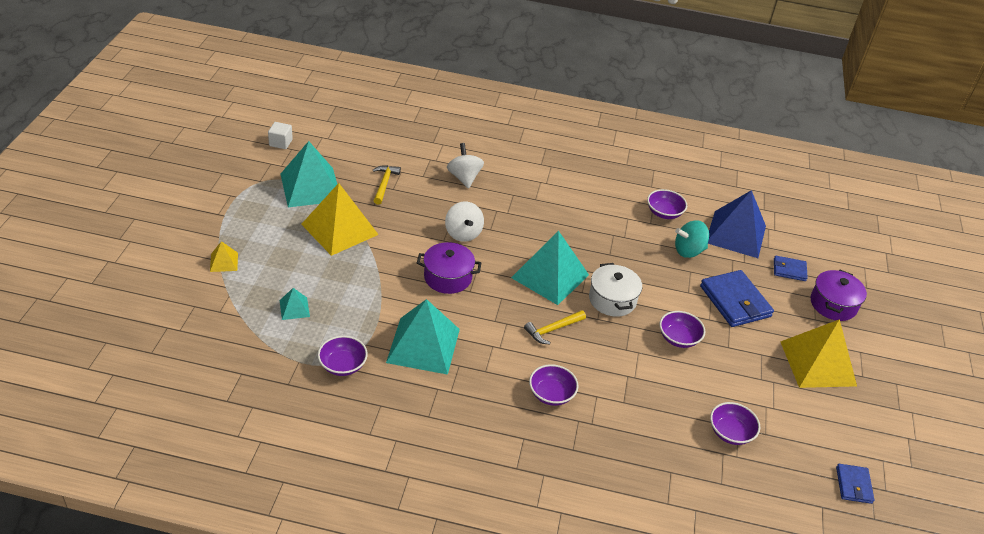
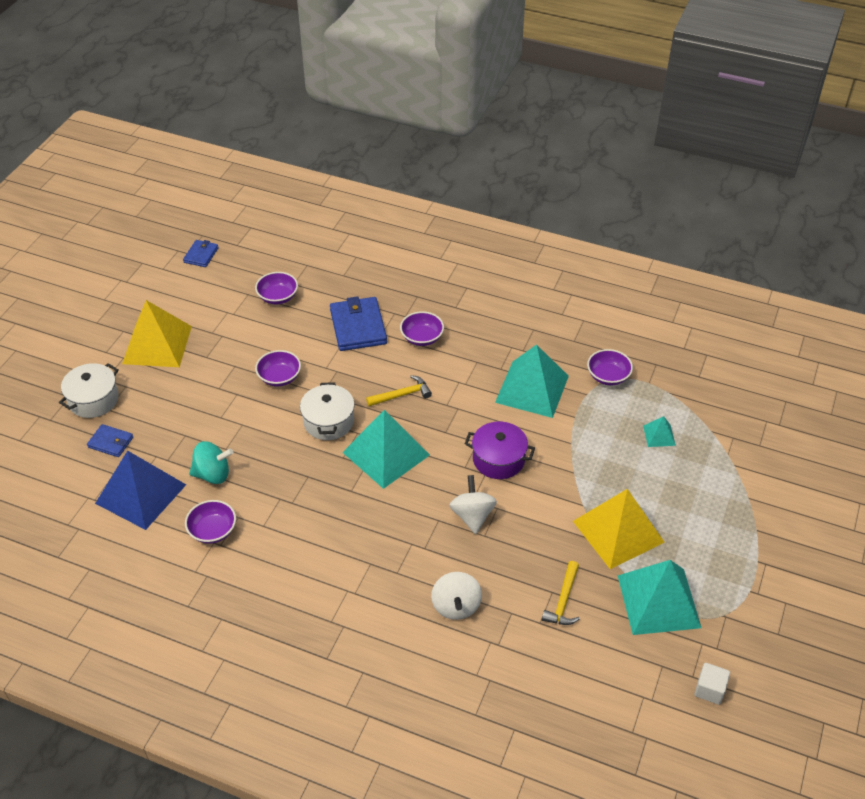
camera: 165 degrees left, 5 degrees up
(224, 262) = (742, 495): yellow pyramid -> none
(735, 301) = (198, 410): blue wallet -> blue wallet (358, 327)
(833, 304) = (93, 400): purple pot -> white pot

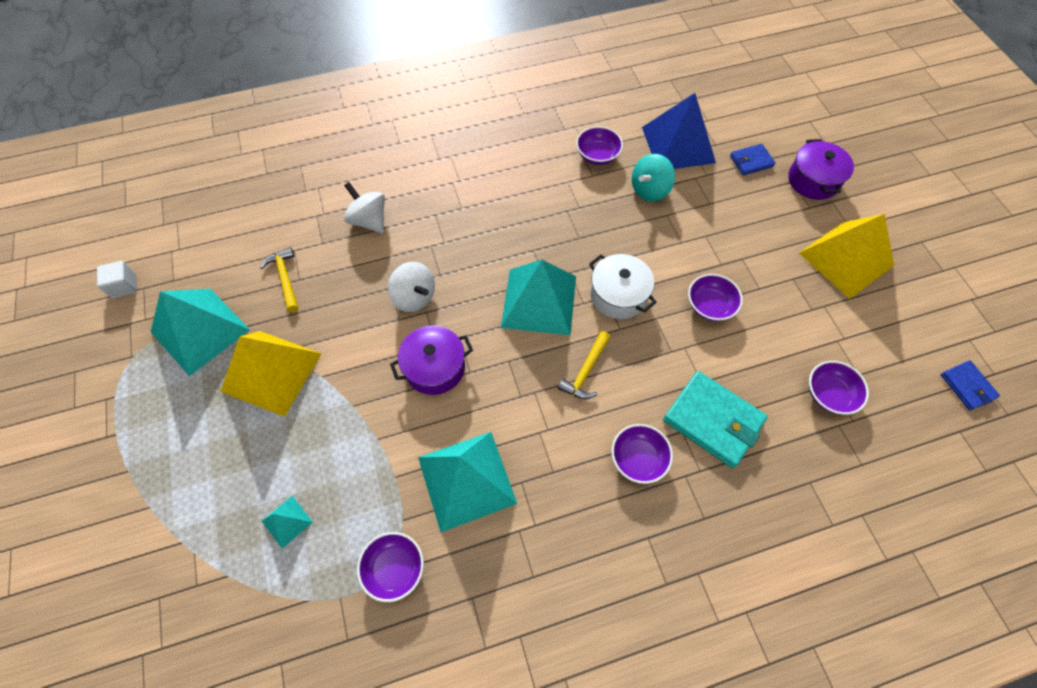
camera: 140 degrees right, 15 degrees up
(93, 400) = (813, 180): white pot -> purple pot
(358, 327) = (712, 420): blue wallet -> turquoise wallet

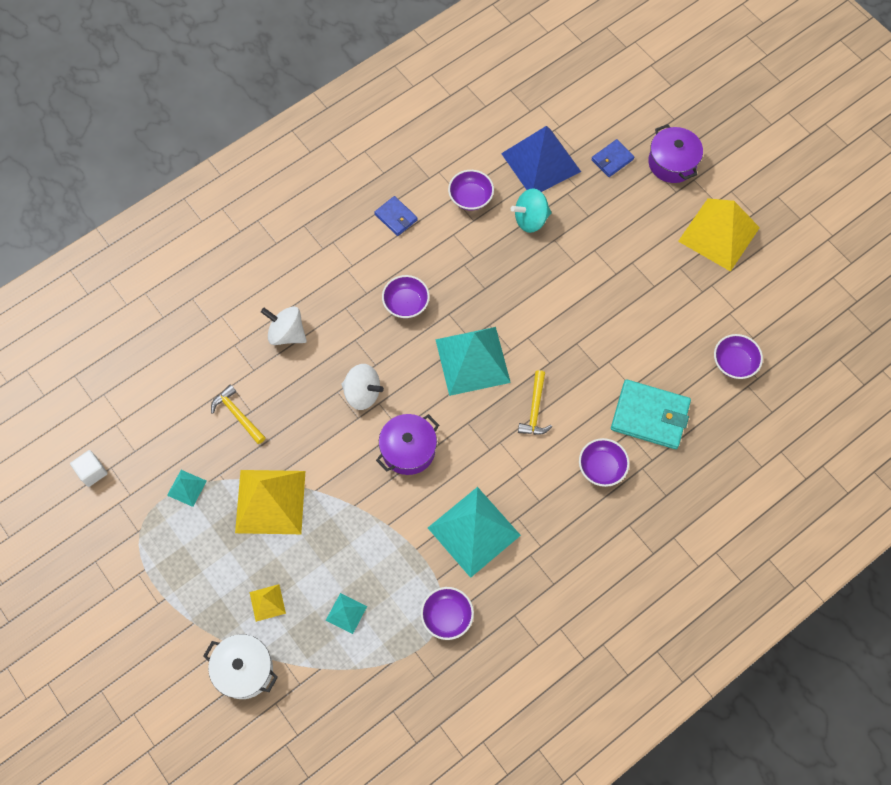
camera: 20 degrees left, 5 degrees up
(200, 330) = (186, 488): turquoise pyramid -> turquoise pyramid, size x0.45
(212, 477) = (267, 602): none -> yellow pyramid
(618, 295) = (538, 332): white pot -> white pot (244, 669)
(649, 190) = (530, 219): turquoise spinning top -> turquoise spinning top turned 45 degrees clockwise
(709, 306) = (618, 316): purple bowl -> purple bowl (406, 303)
(967, 386) = (838, 319): blue wallet -> blue wallet (396, 217)

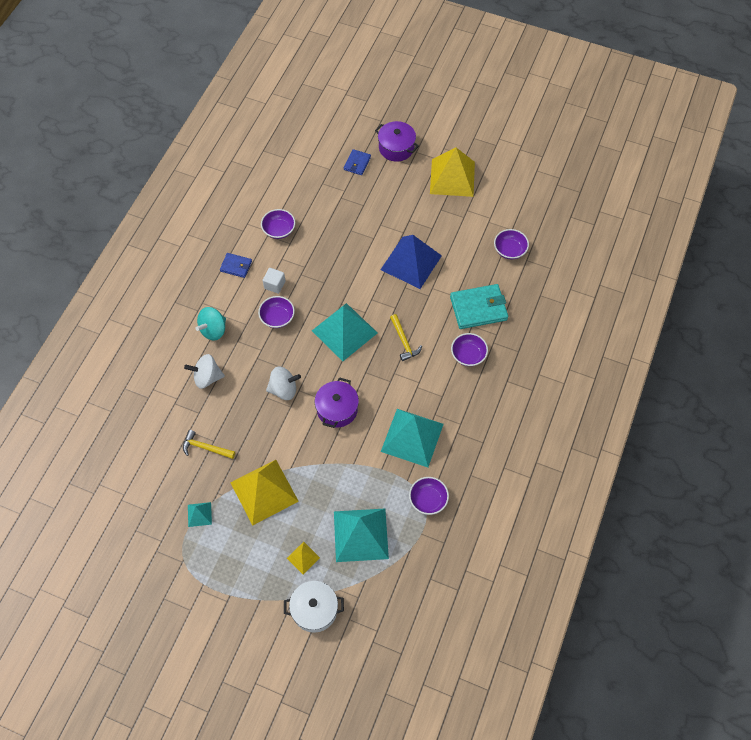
camera: 30 degrees left, 5 degrees down
(92, 472) = (124, 540): white cube -> white cube (274, 285)
(346, 613) = (361, 535): turquoise pyramid -> turquoise pyramid, size x2.21
(530, 219) = (327, 225): turquoise spinning top -> turquoise spinning top (213, 330)
(540, 162) = (311, 186): blue pyramid -> blue pyramid (411, 262)

